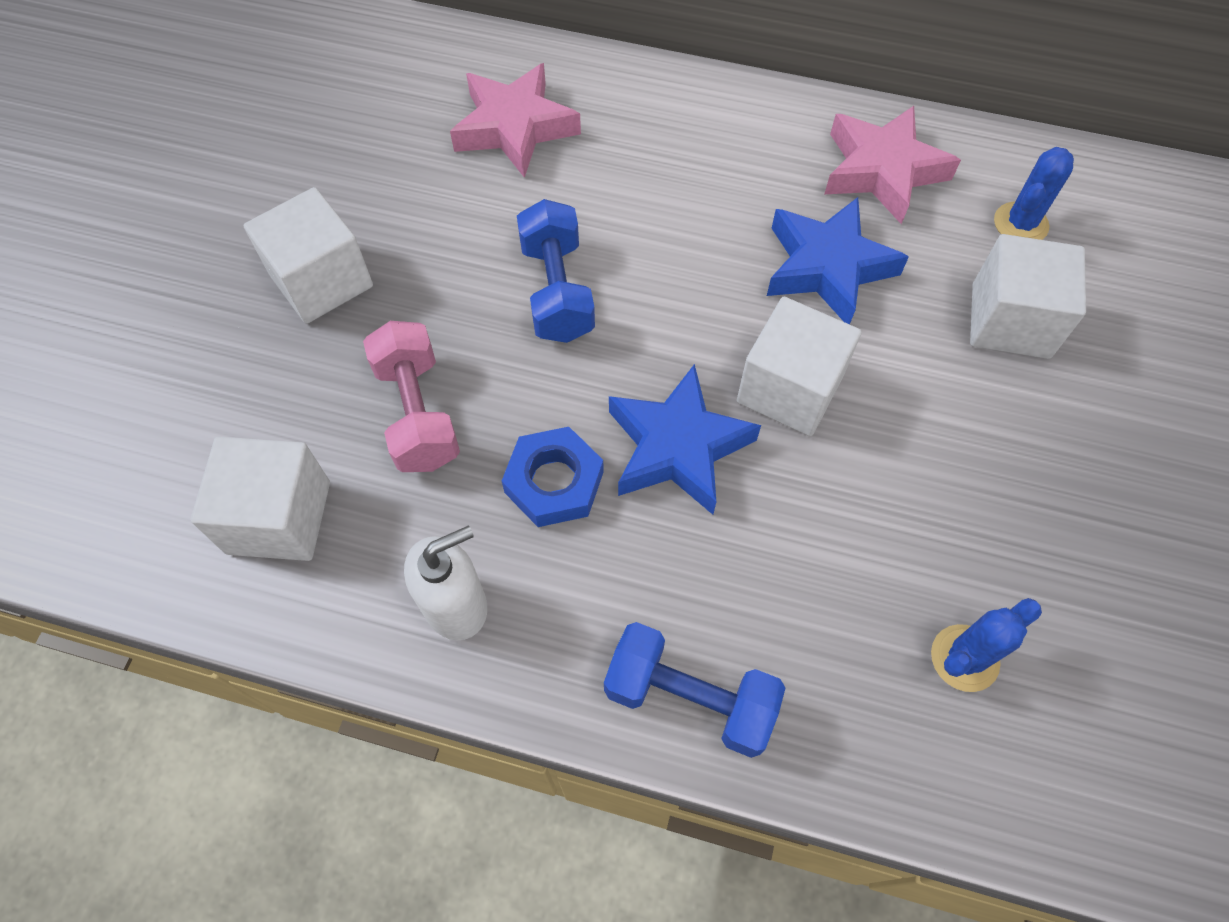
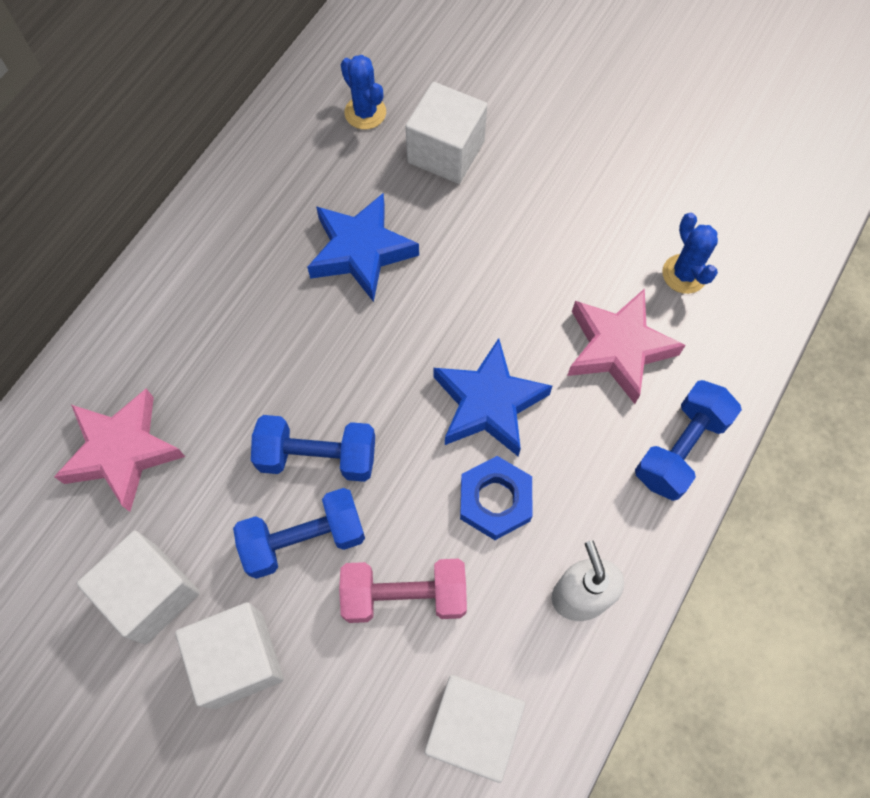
camera: 75 degrees left, 5 degrees up
(460, 303) = (304, 539): none -> blue dumbbell
(790, 389) = (460, 312): white cube -> white cube (151, 594)
(882, 171) = (283, 182): pink star -> pink star (618, 348)

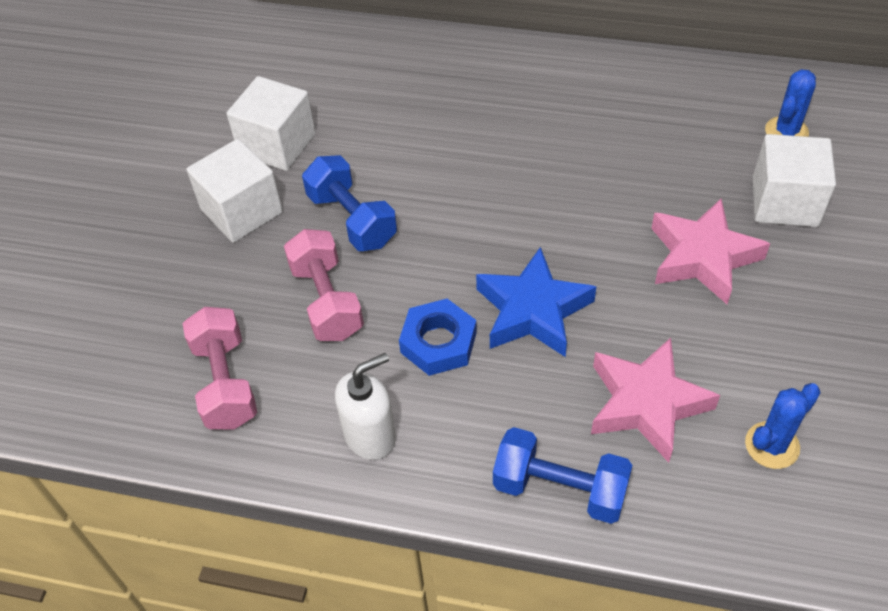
camera: 75 degrees right, 15 degrees down
(122, 452) = (382, 90): pink star -> pink star (702, 257)
(317, 457) = (427, 205): blue dumbbell -> none
(361, 251) = (637, 174): blue star -> none
(472, 729) = (225, 383): white cube -> pink dumbbell

